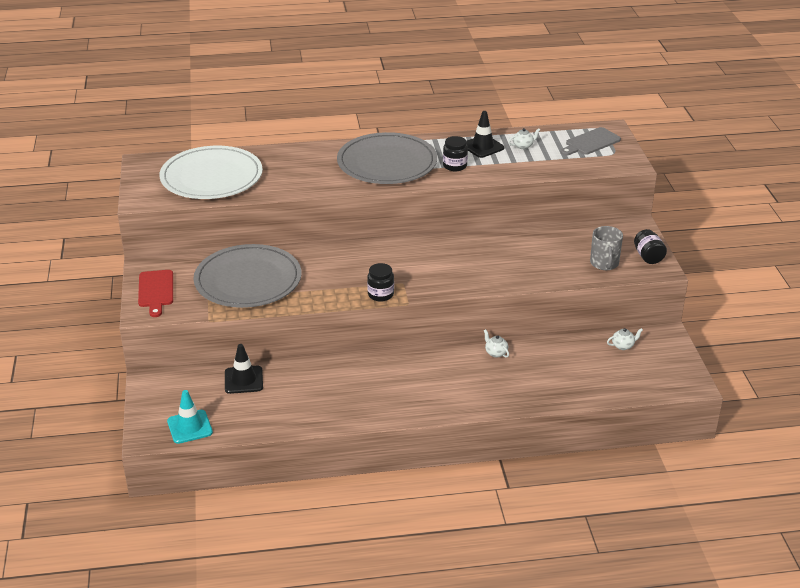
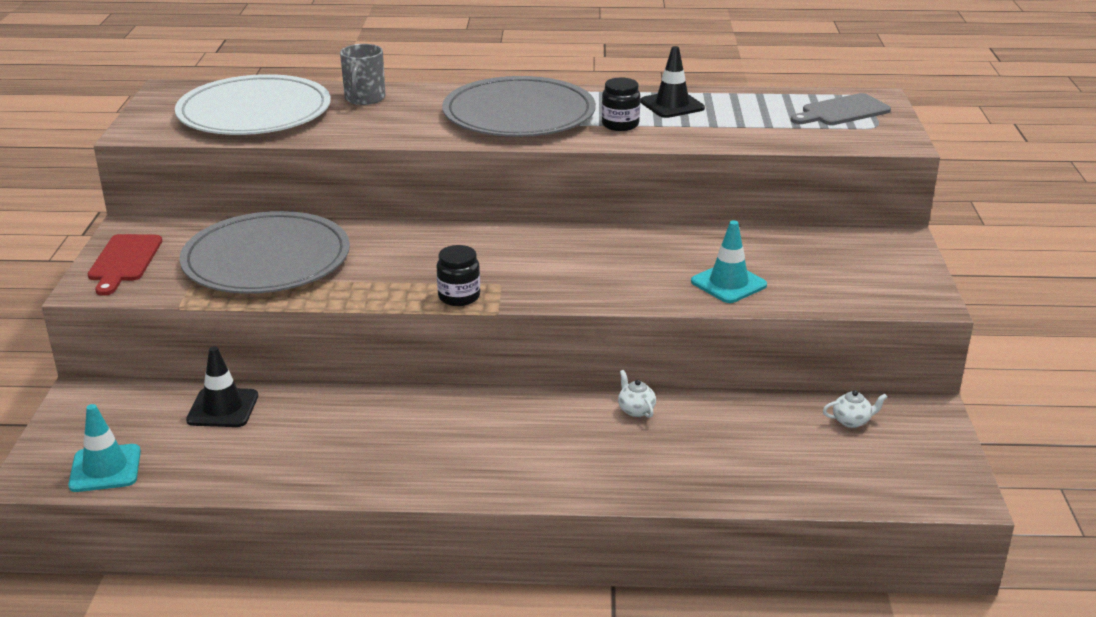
camera: 10 degrees right, 5 degrees down
(523, 146) = (735, 108): white teapot -> none
(541, 268) = (728, 283): none -> turquoise traffic cone
(604, 263) = (835, 286): grey mug -> grey mug (364, 98)
(648, 257) = (911, 283): black jar -> none

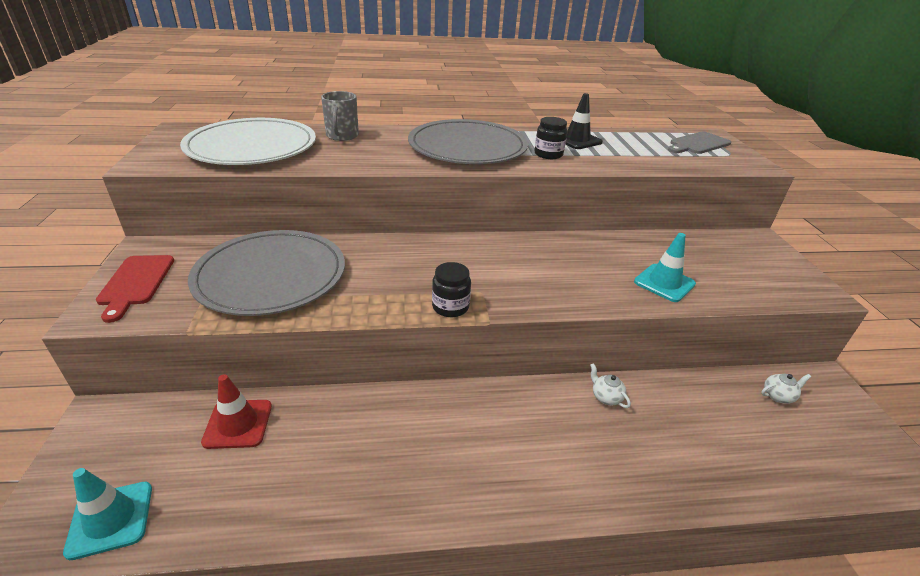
camera: 10 degrees left, 5 degrees up
(223, 408) = (238, 424): black traffic cone -> red traffic cone

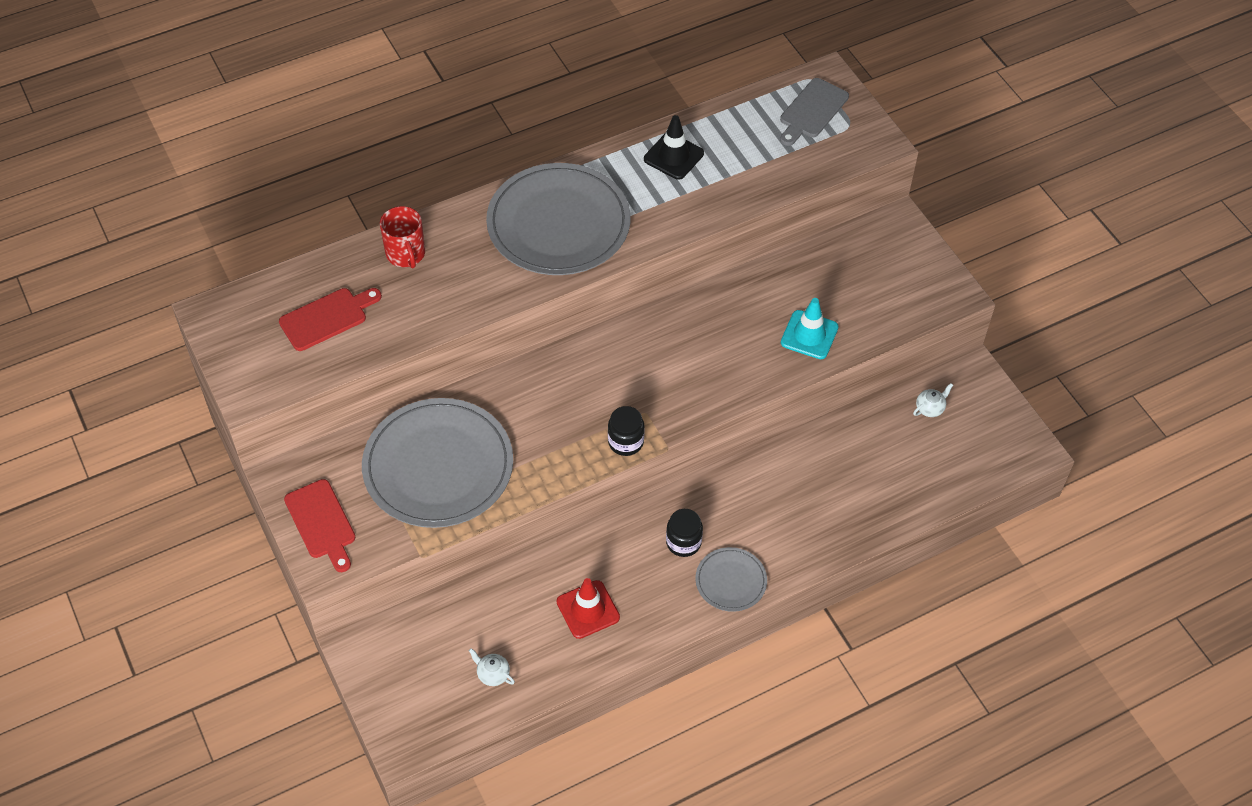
camera: 20 degrees left, 20 degrees up
(110, 519) = (449, 711): turquoise traffic cone -> none
(238, 424) = (482, 610): red traffic cone -> red traffic cone (588, 609)
(252, 147) = (327, 318): white plate -> red cutting board
(342, 136) = (406, 254): grey mug -> red mug
(512, 491) = (731, 581): none -> grey plate
(548, 154) = (652, 205): black jar -> black jar (683, 542)
(605, 397) = (781, 466): white teapot -> white teapot (492, 674)

